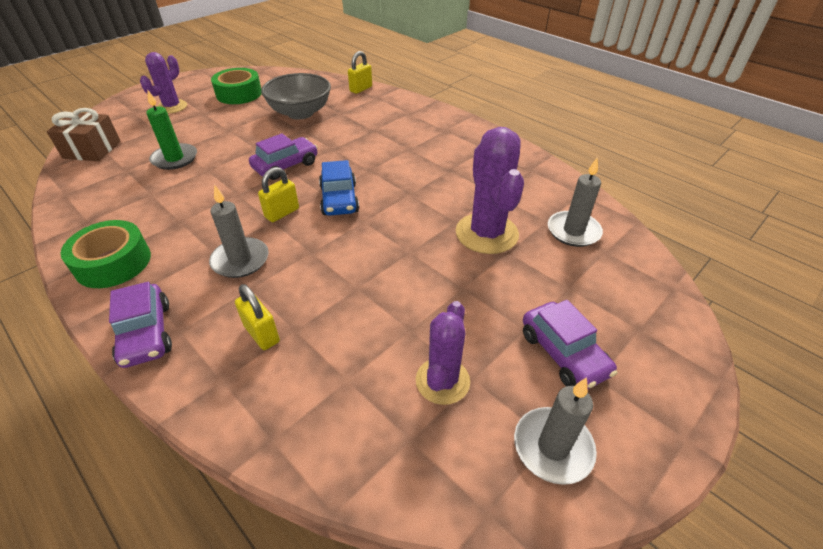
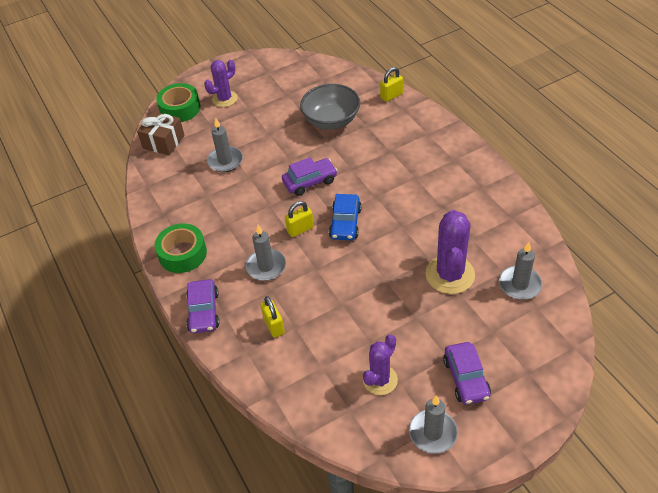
camera: 20 degrees right, 5 degrees up
(175, 159) = (225, 161): green candle -> grey candle
(239, 94) = (282, 89): green tape -> green tape (180, 108)

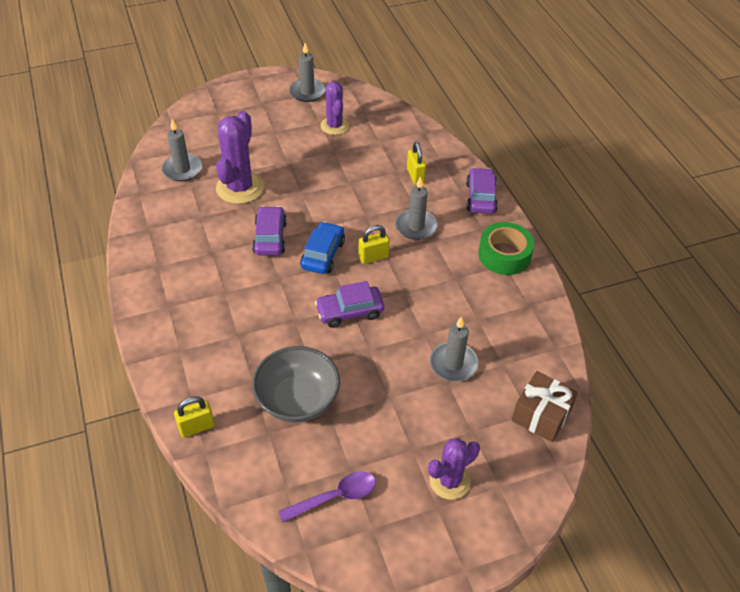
camera: 175 degrees left, 0 degrees up
(180, 108) = (521, 477): green tape -> none
(293, 80) = (335, 497): none -> purple spoon
(380, 380) = (334, 126): purple cactus -> purple cactus turned 60 degrees counterclockwise
(466, 378) = (267, 116): purple car -> purple car (270, 237)

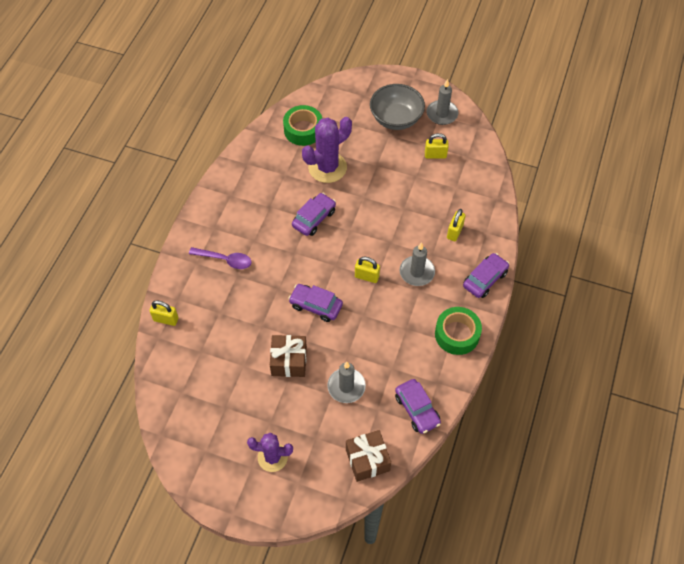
camera: 40 degrees right, 10 degrees up
(182, 169) = (303, 130): grey candle -> green tape
(297, 400) = (233, 342): grey bowl -> grey bowl (396, 118)
(323, 254) = (336, 253): blue car -> none
(334, 126) = (435, 155): purple cactus -> yellow padlock
(335, 497) = (202, 417): purple spoon -> purple spoon (225, 260)
(373, 379) = (289, 361): none -> brown gift
(537, 339) = (417, 409): none -> purple car

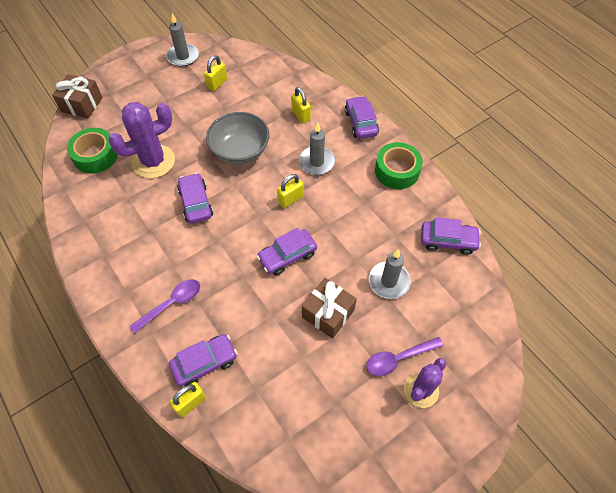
camera: 55 degrees left, 0 degrees up
(198, 309) = (205, 363): none -> purple car
(287, 429) = (398, 359): none -> purple spoon
(327, 167) = (153, 161): purple cactus -> purple cactus turned 60 degrees clockwise
(367, 460) = (473, 308): brown gift -> brown gift (82, 104)
(396, 118) = (155, 87): grey bowl -> grey bowl (240, 151)

